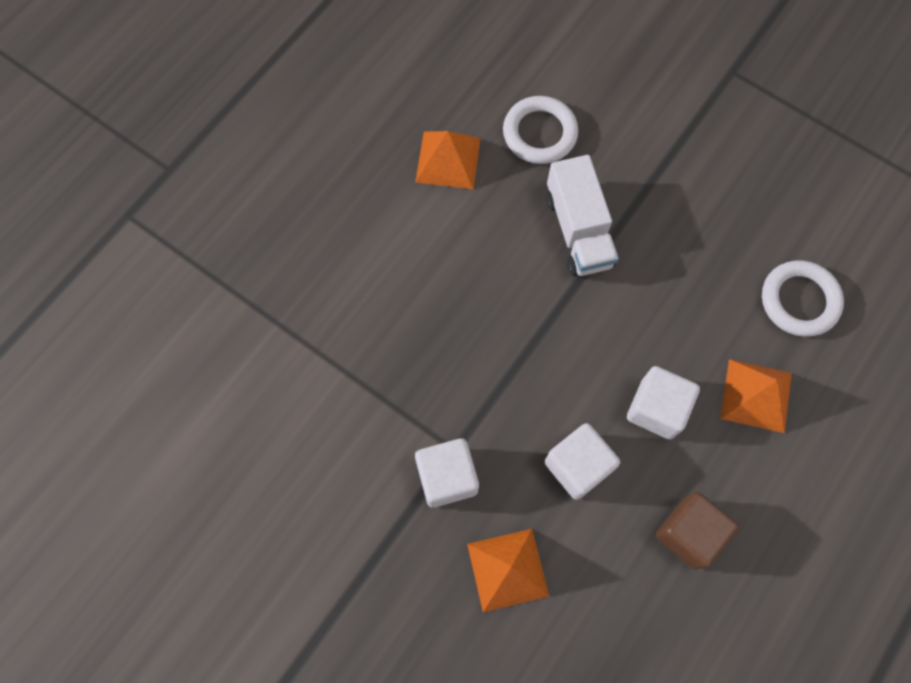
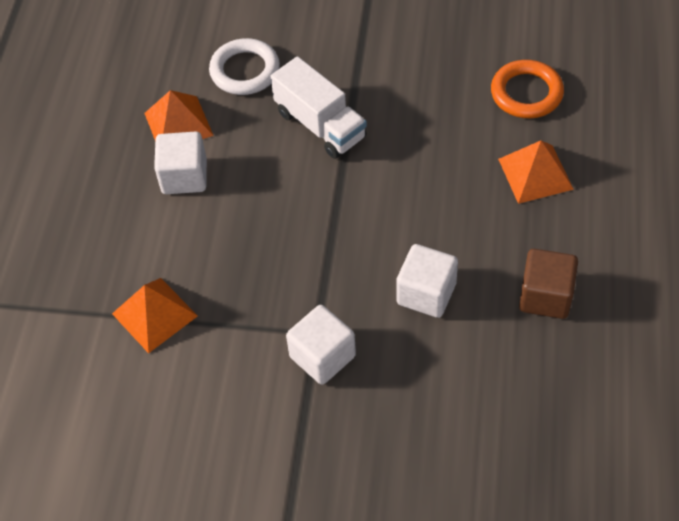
camera: 25 degrees left, 15 degrees down
(507, 569) = (416, 398): orange pyramid -> orange pyramid (154, 314)
(656, 409) = (464, 221): white cube -> white cube (184, 177)
(799, 301) = (526, 93): white ring -> orange ring

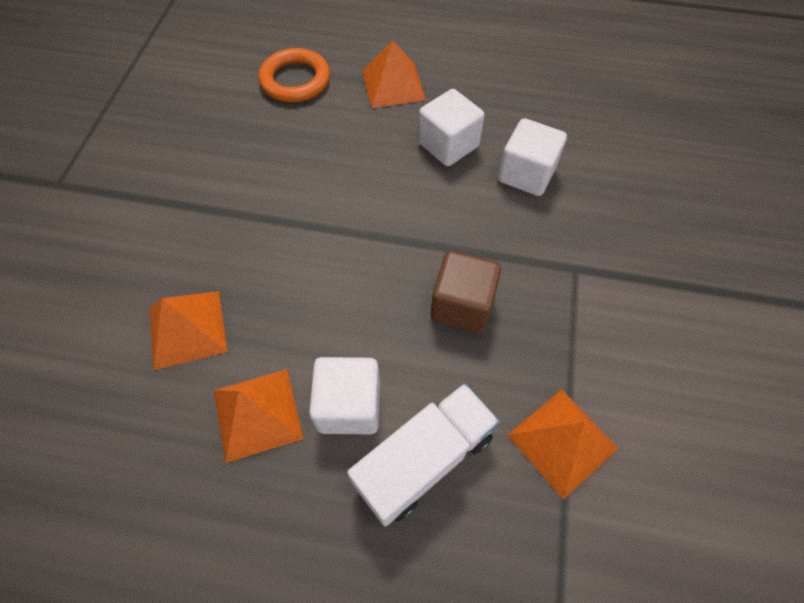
camera: 90 degrees left, 5 degrees up
(245, 71) = (187, 329): white ring -> orange pyramid
(320, 125) = (296, 250): white truck -> white truck (424, 459)
(322, 356) = (605, 264): white cube -> white cube (448, 145)
(545, 296) = (528, 93): brown cube -> brown cube (462, 305)

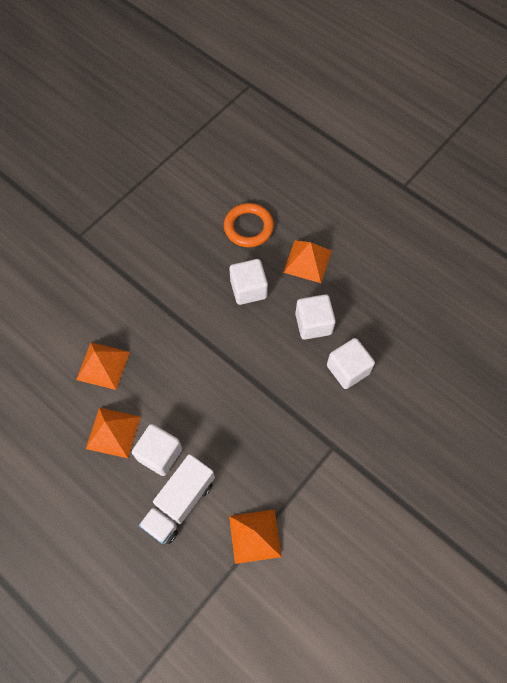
camera: 30 degrees right, 5 degrees up
(340, 144) = (248, 289): none -> white cube
(424, 459) = (179, 503): white truck -> white truck turned 135 degrees clockwise
(462, 305) = (253, 432): brown cube -> none

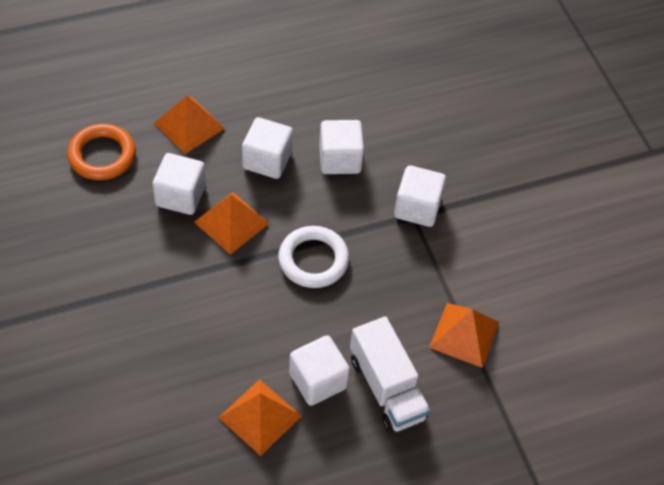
camera: 65 degrees left, 10 degrees down
(103, 365) = (167, 388): orange pyramid -> orange pyramid (231, 222)
(252, 399) = (313, 260): none -> white ring
(342, 445) = (417, 208): none -> white cube

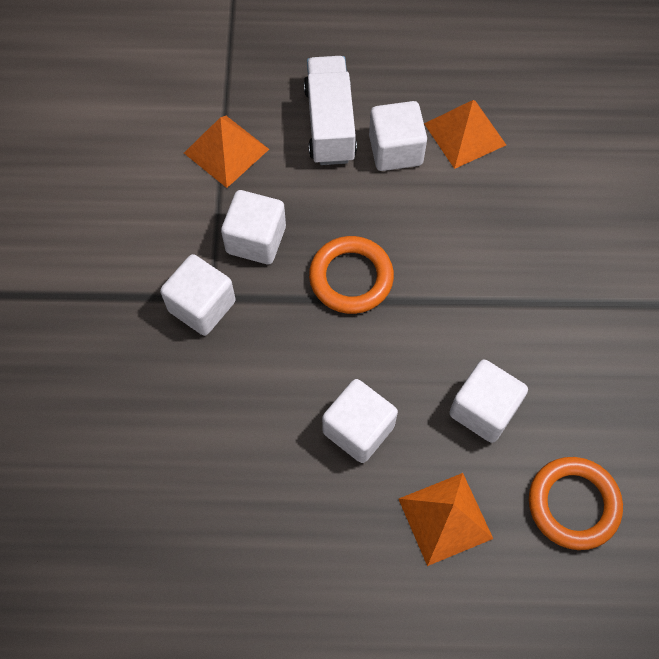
camera: 155 degrees left, 10 degrees up
(231, 222) = (431, 354): orange pyramid -> none
(313, 260) = (351, 278): white ring -> orange ring
(340, 159) = (265, 402): white cube -> white cube (256, 239)

